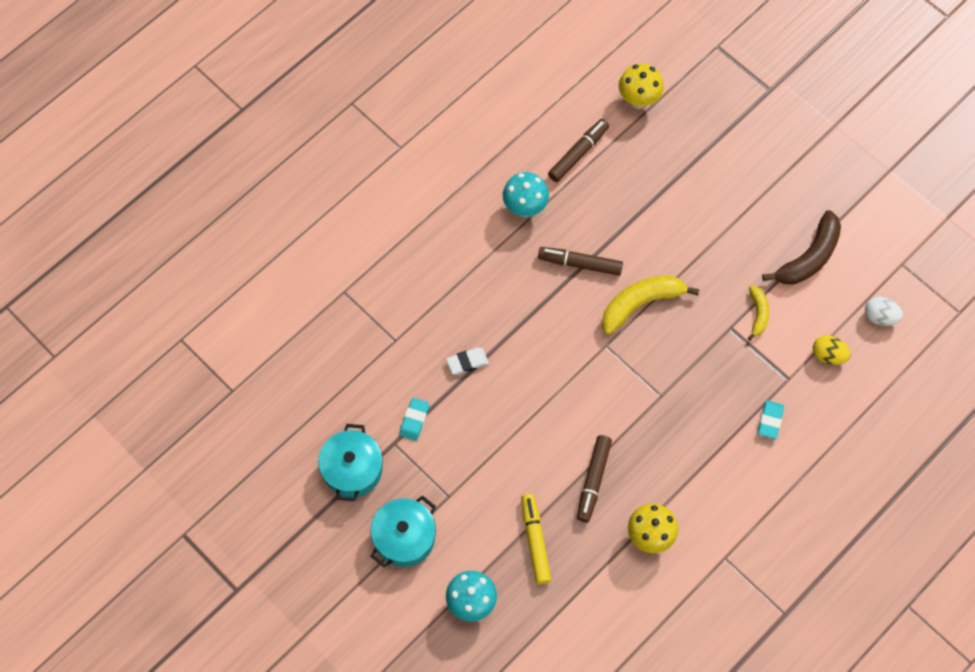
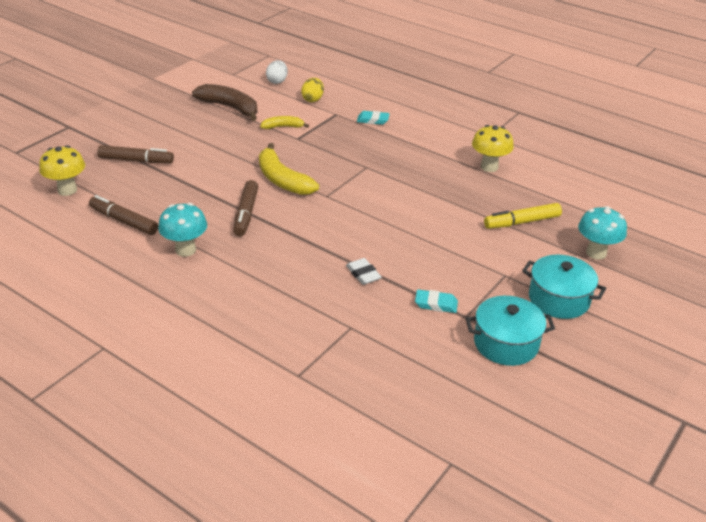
camera: 100 degrees left, 30 degrees down
(593, 480) = (454, 195): brown marker -> brown marker (136, 160)

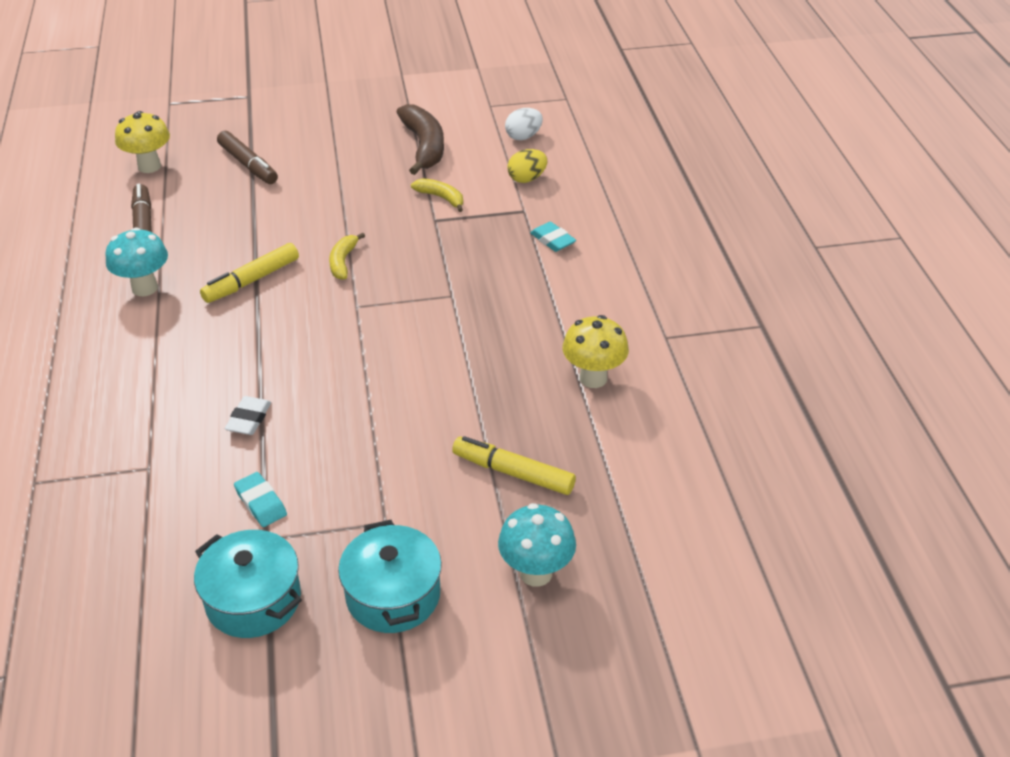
camera: 45 degrees right, 5 degrees up
(246, 214) = (251, 280): brown marker -> yellow marker
(282, 180) = (343, 262): yellow banana -> yellow banana, size x0.55

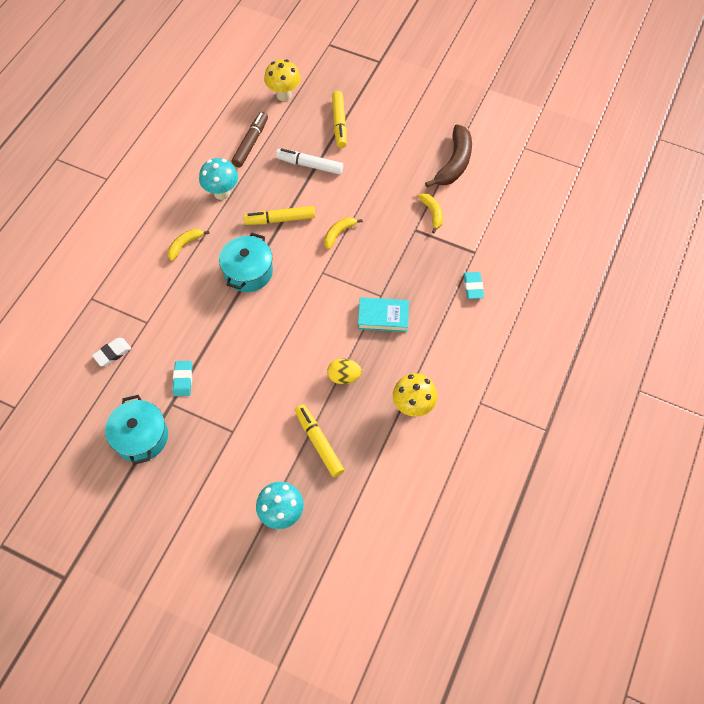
camera: 35 degrees right, 20 degrees up
(136, 361) = (185, 245): none -> yellow banana
(244, 215) = (309, 165): none -> white marker
(248, 165) = (339, 123): brown marker -> yellow marker
(249, 419) = (213, 320): white eraser -> white eraser (112, 353)
(393, 595) = (205, 478): turquoise pot -> turquoise pot (248, 272)
(474, 313) = (383, 316): none -> turquoise book
(523, 136) = (524, 188): white egg -> none
(527, 179) = (497, 226): yellow egg -> yellow egg (344, 376)

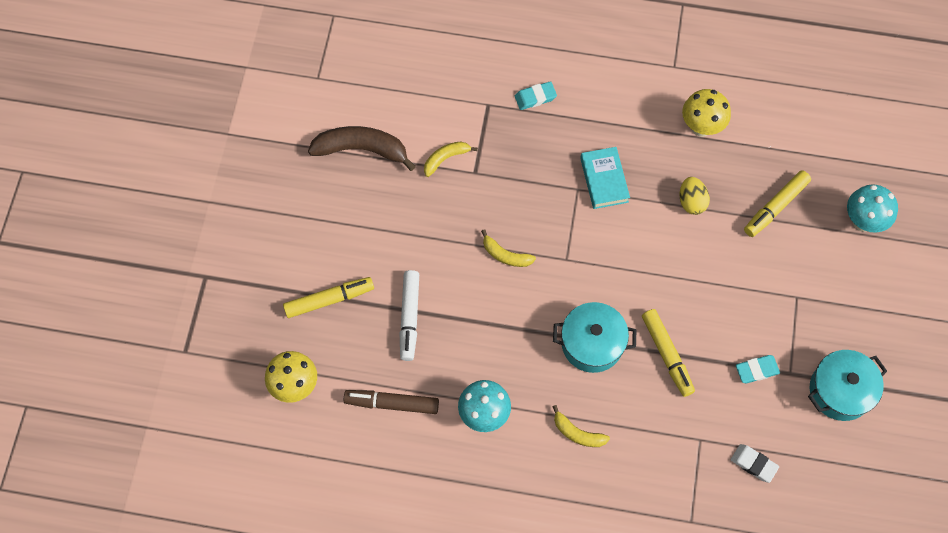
camera: 105 degrees left, 5 degrees up
(280, 219) = (505, 329): yellow marker -> yellow marker (667, 355)

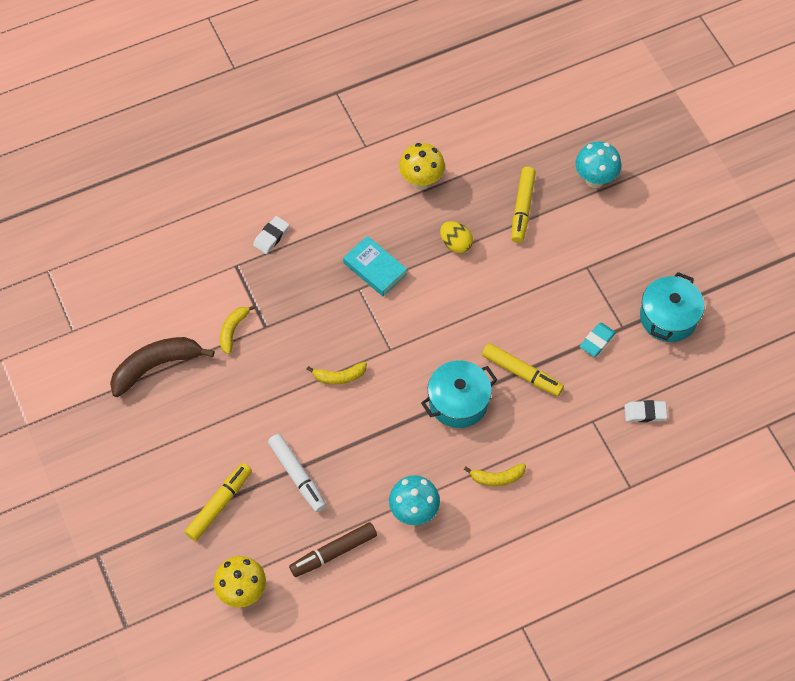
camera: 35 degrees left, 5 degrees down
(535, 97) = (271, 236): turquoise eraser -> white eraser

